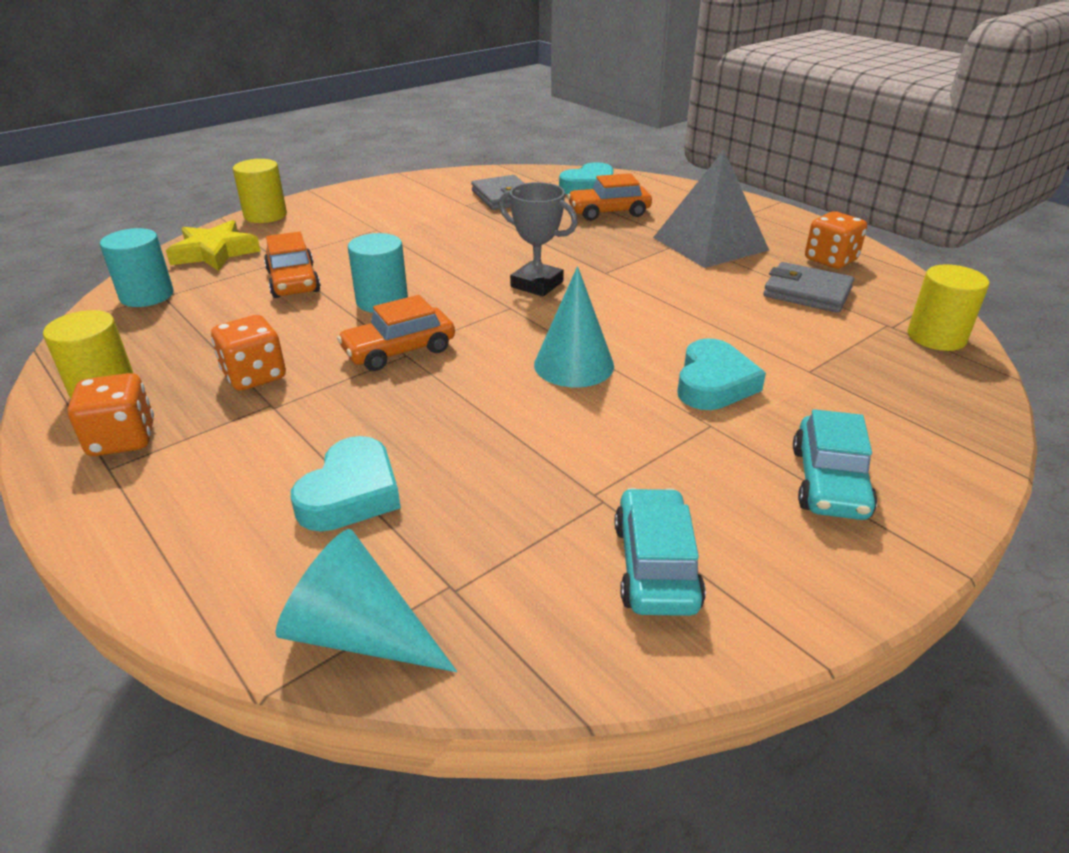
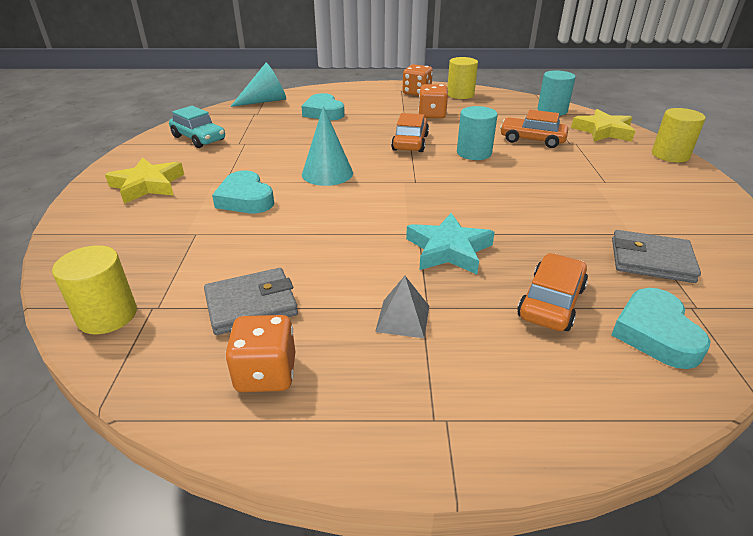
camera: 130 degrees right, 0 degrees up
(537, 284) = (434, 200): grey trophy -> none
(607, 254) = (448, 249): none -> turquoise star
(710, 243) = (403, 318): grey pyramid -> grey pyramid, size x0.47
(829, 482) = (147, 185): turquoise car -> yellow star

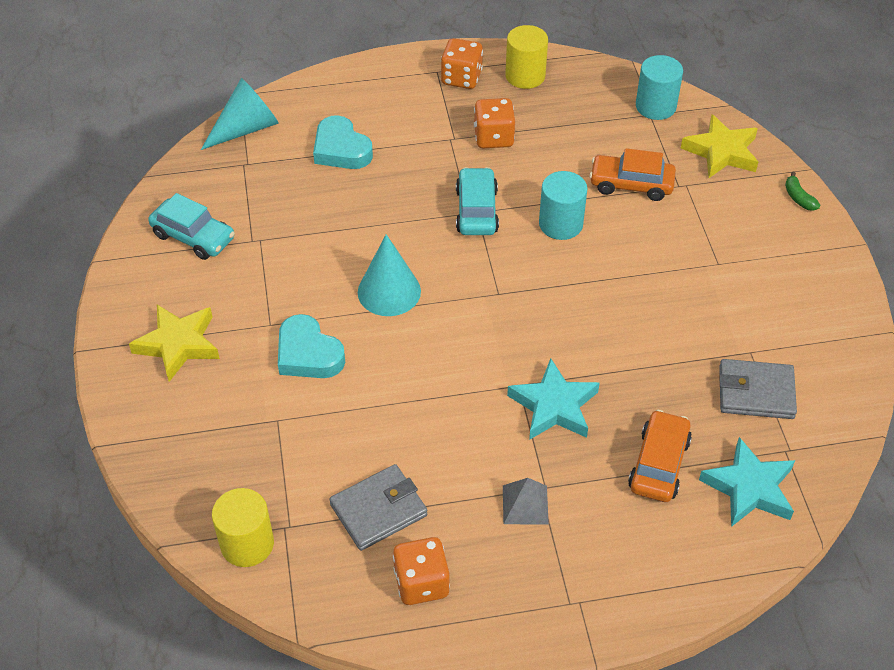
camera: 10 degrees left, 15 degrees up
(410, 142) = (476, 210): orange car -> turquoise car
(655, 333) = (749, 488): turquoise heart -> turquoise star
(670, 155) = (798, 198): yellow cylinder -> green banana

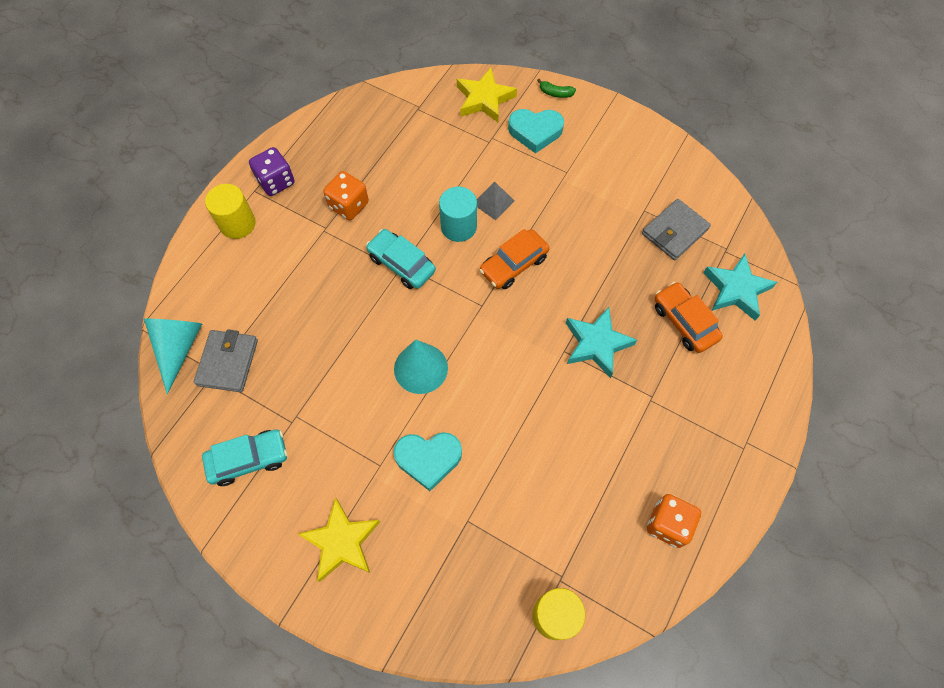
camera: 50 degrees left, 15 degrees up
(341, 149) = (264, 302): turquoise heart -> turquoise heart (535, 132)
(378, 510) = (593, 509): grey wallet -> grey wallet (227, 362)
(461, 78) = (276, 182): orange dice -> purple dice
(525, 76) = (313, 145): yellow cylinder -> yellow cylinder (237, 224)
(525, 504) = (656, 418): grey pyramid -> grey pyramid (493, 202)
(631, 184) = (464, 164): orange car -> orange car (514, 264)
(655, 106) = (414, 100): turquoise cylinder -> none

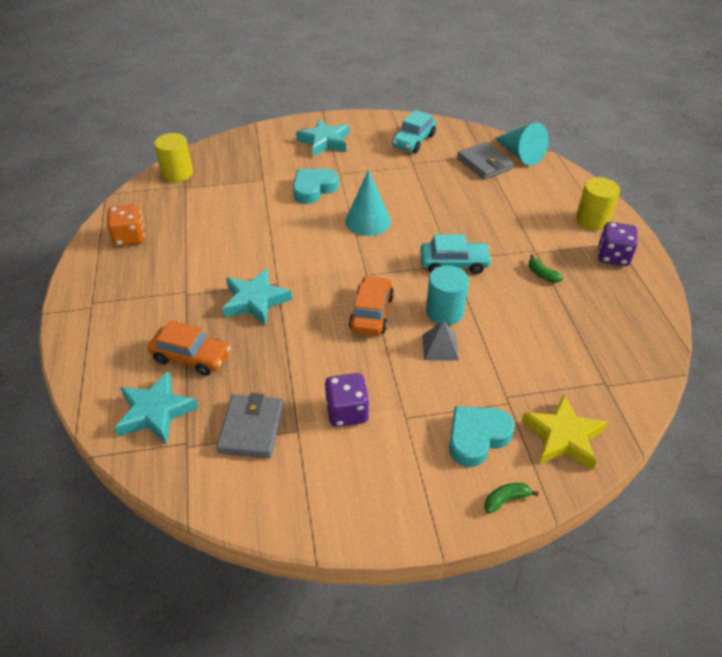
camera: 140 degrees right, 20 degrees down
(341, 542) = (324, 142): yellow star -> turquoise star
(349, 205) = (542, 274): orange dice -> green banana
(601, 200) = (347, 412): none -> purple dice

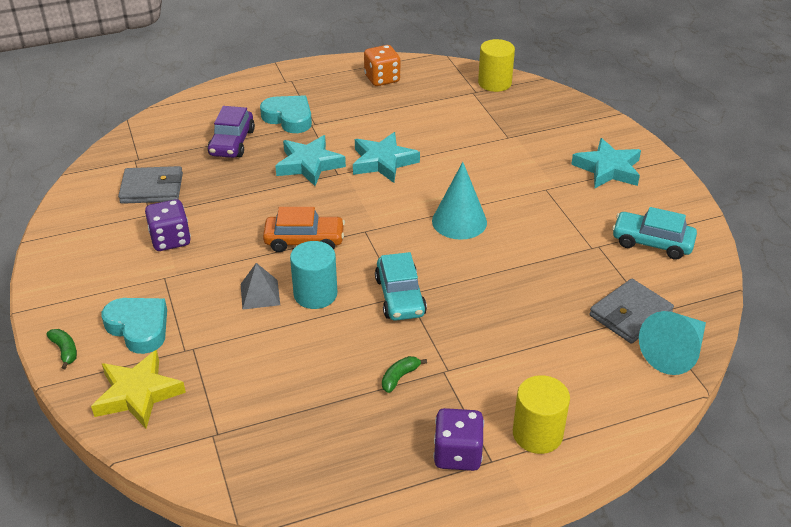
camera: 80 degrees right, 5 degrees down
(155, 412) = (169, 138): turquoise star -> turquoise star (383, 162)
(191, 357) = (232, 143): orange car -> purple car
(313, 189) = (505, 174): turquoise heart -> turquoise heart (289, 118)

